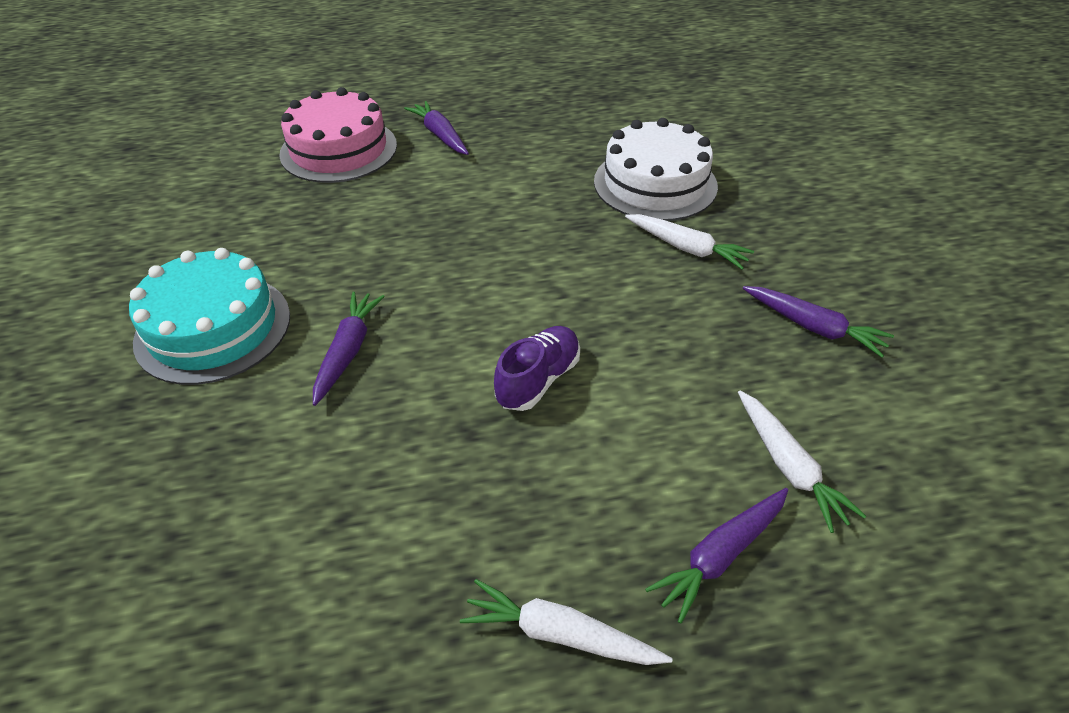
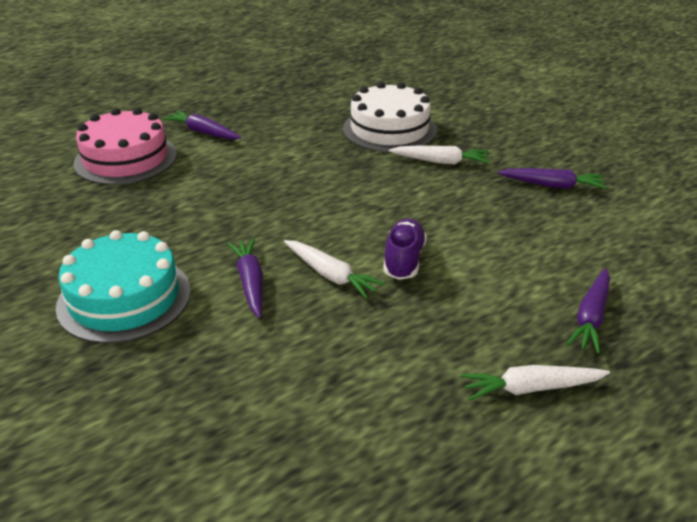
camera: 25 degrees left, 10 degrees down
(788, 466) = (594, 261): white carrot -> white carrot (330, 275)

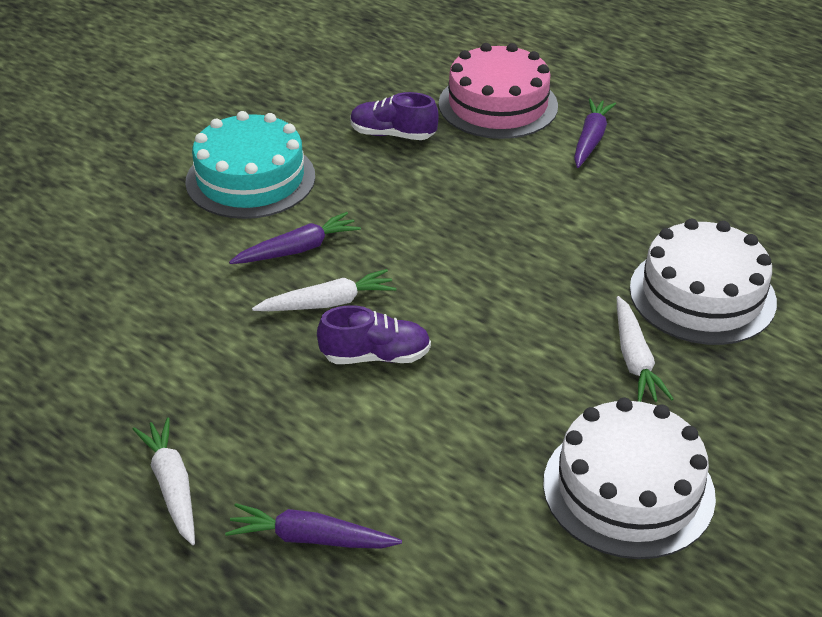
camera: 75 degrees right, 5 degrees up
(123, 211) = (392, 135): none -> purple shoe
(330, 275) = (328, 303): white carrot -> white carrot turned 135 degrees counterclockwise
(552, 185) = (628, 489): purple carrot -> white cake

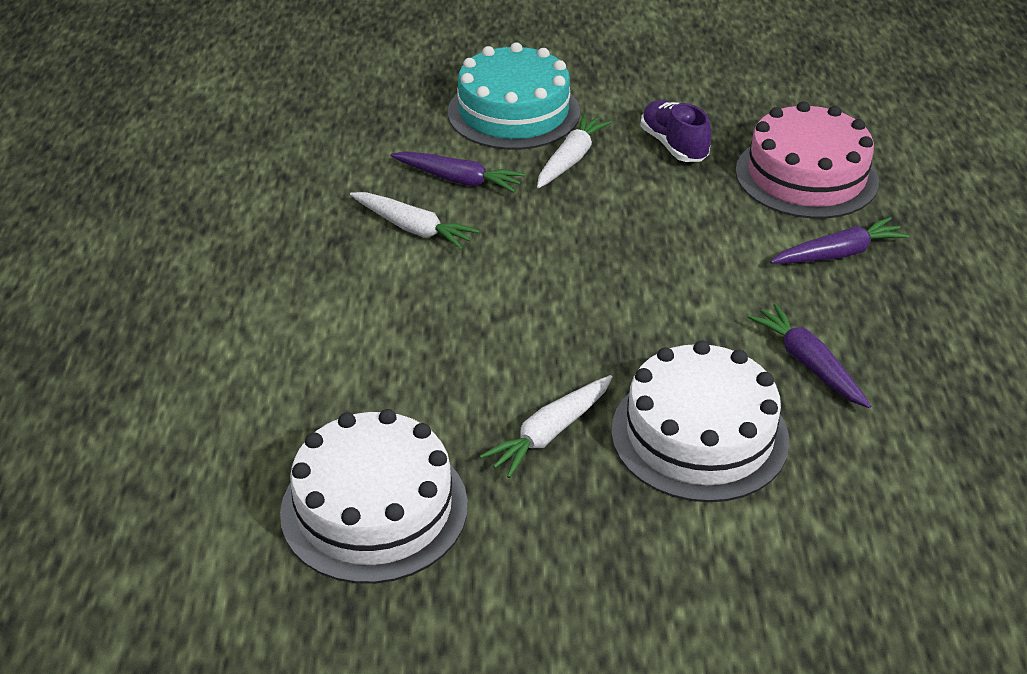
camera: 50 degrees right, 0 degrees up
(172, 486) = (137, 266): white carrot -> white carrot (571, 159)
(310, 538) = (147, 358): purple carrot -> purple carrot (808, 364)
(376, 356) = (379, 285): purple shoe -> none

